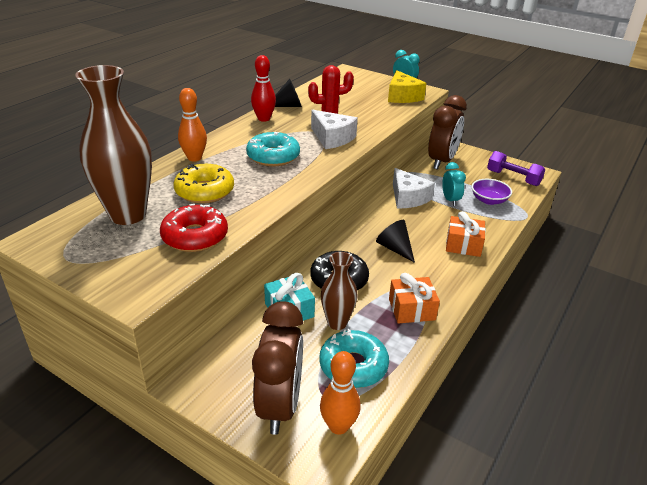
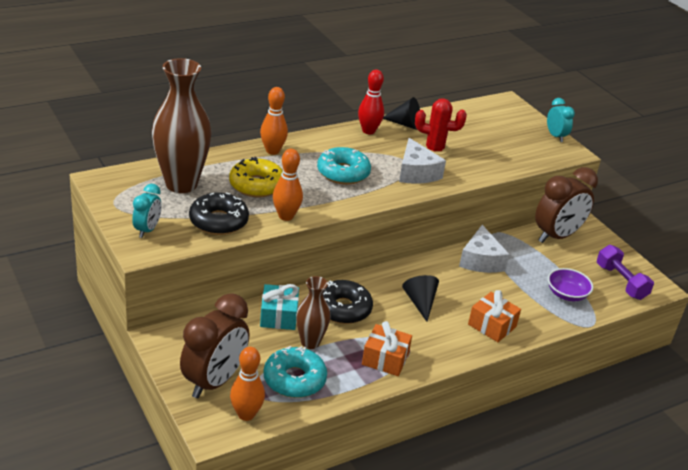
camera: 25 degrees right, 0 degrees up
(195, 236) = (218, 221): red donut -> black donut
(256, 209) = (286, 216): none -> orange bowling pin
(402, 96) = (537, 150): yellow cheese -> none
(450, 200) = (523, 279): turquoise clock -> turquoise clock (147, 230)

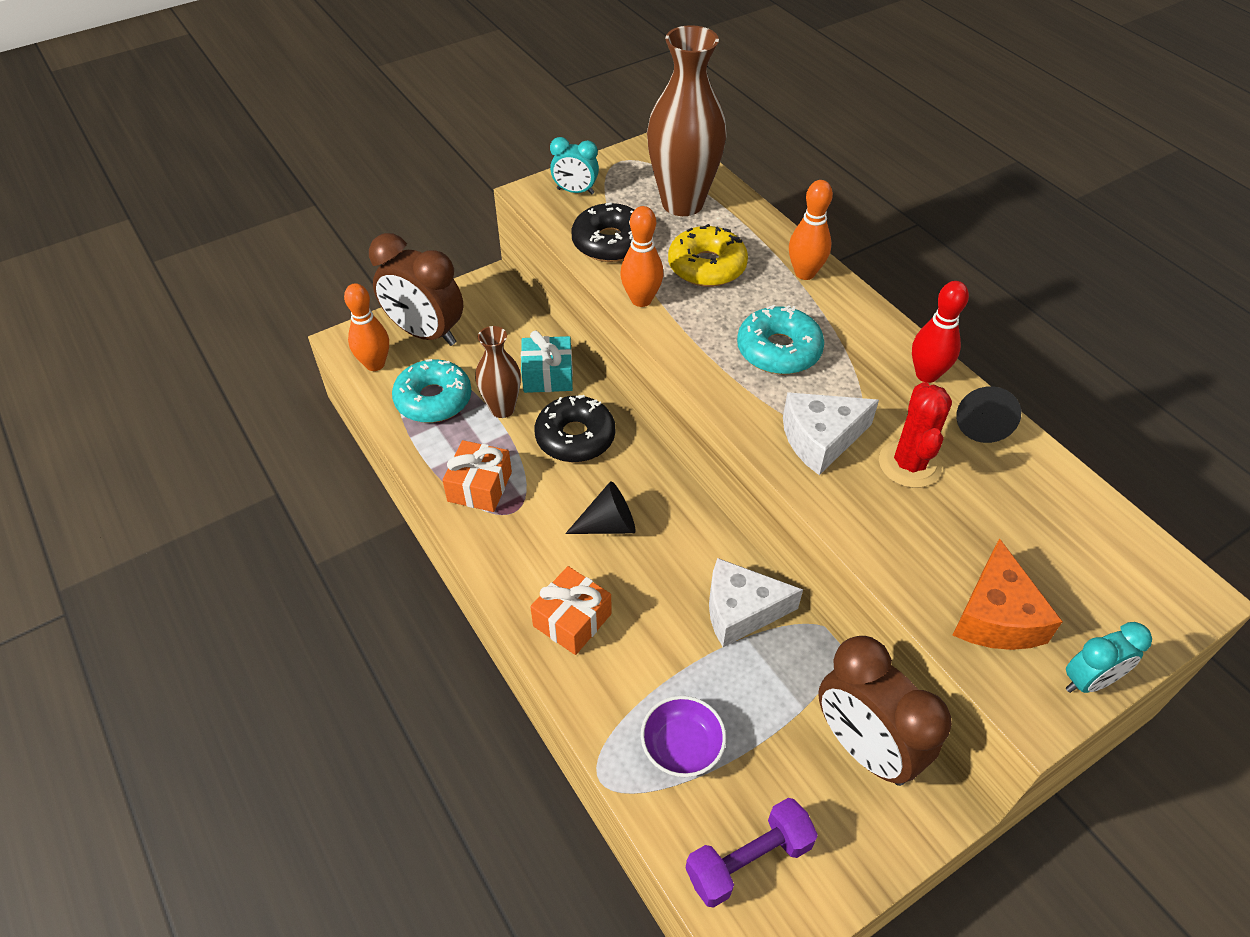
camera: 90 degrees right, 15 degrees up
(526, 149) = (996, 616): none -> orange cheese

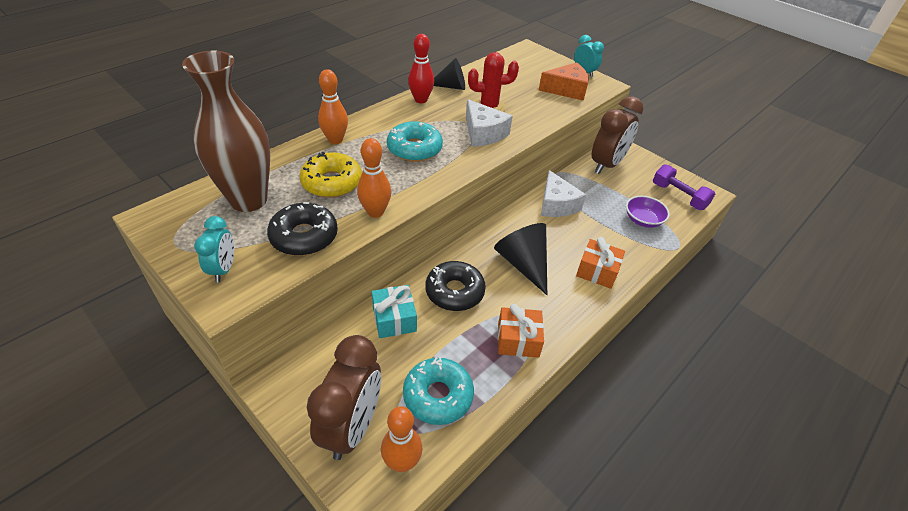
camera: 105 degrees left, 5 degrees down
(502, 409) = (437, 342): brown vase -> none
(608, 525) = (523, 264): black cone -> black cone, size x1.51

